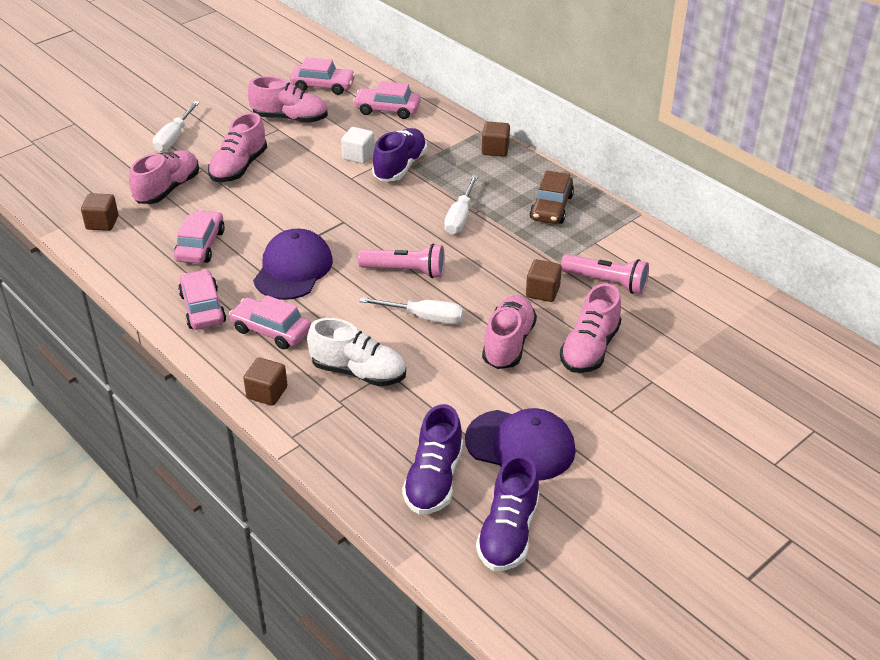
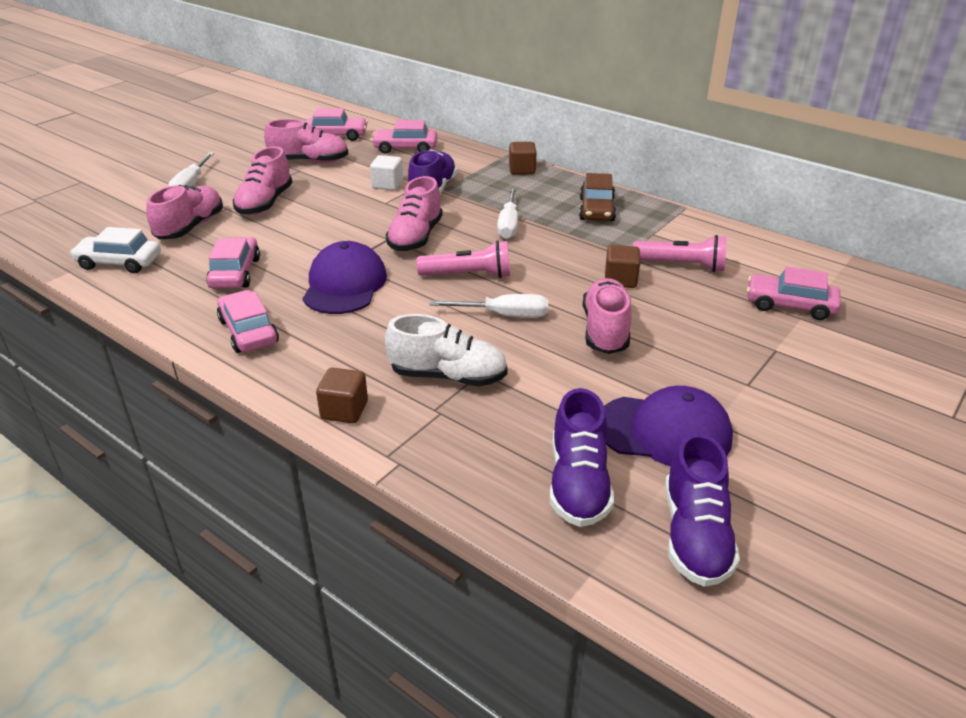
camera: 10 degrees left, 5 degrees down
(102, 223) = (119, 262): brown cube -> white car
(271, 330) = (334, 345): pink car -> pink car (790, 305)
(590, 349) = (694, 326): pink shoe -> pink shoe (415, 237)

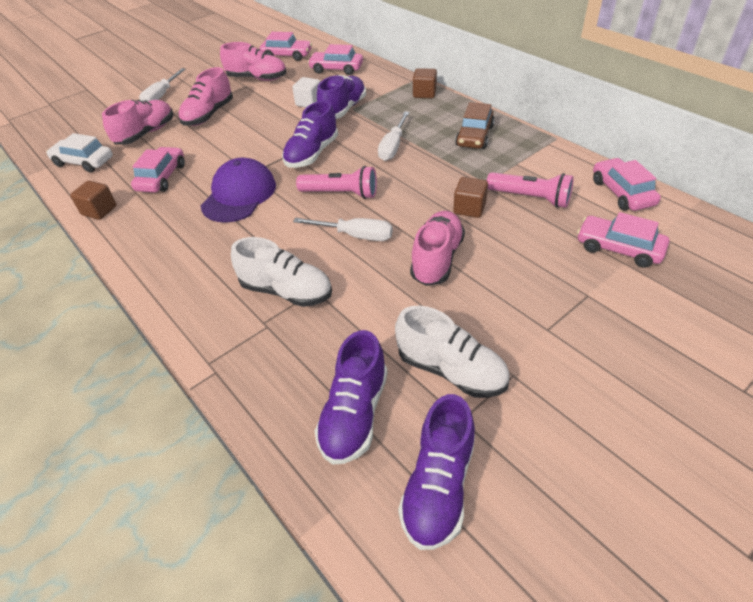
camera: 15 degrees right, 10 degrees up
(248, 331) = (150, 232): pink car -> pink car (622, 193)
(344, 410) = (192, 314): brown cube -> brown cube (99, 210)
(415, 237) = (312, 154): pink shoe -> purple shoe
(664, 431) = (451, 370): purple cap -> white shoe

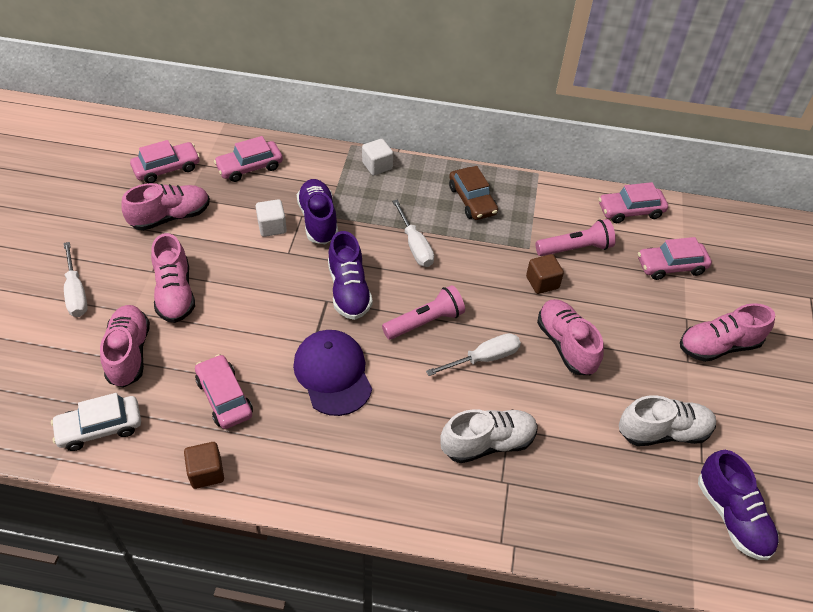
camera: 45 degrees left, 5 degrees up
(354, 414) = (640, 506): purple shoe -> none
(424, 93) = (377, 166): brown cube -> white cube
(600, 334) = (718, 346): none -> pink shoe
(622, 193) = (630, 211): pink car -> pink car turned 45 degrees counterclockwise

